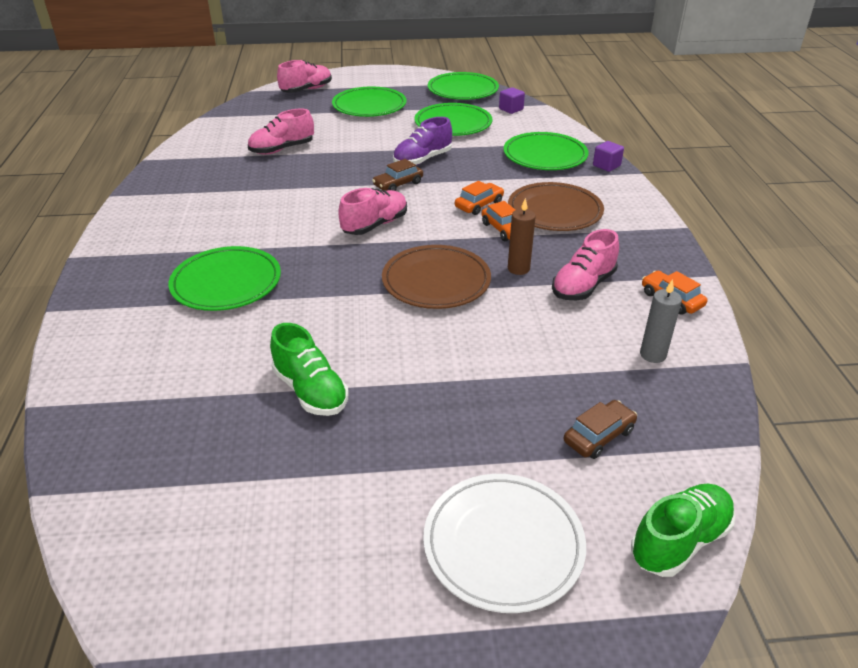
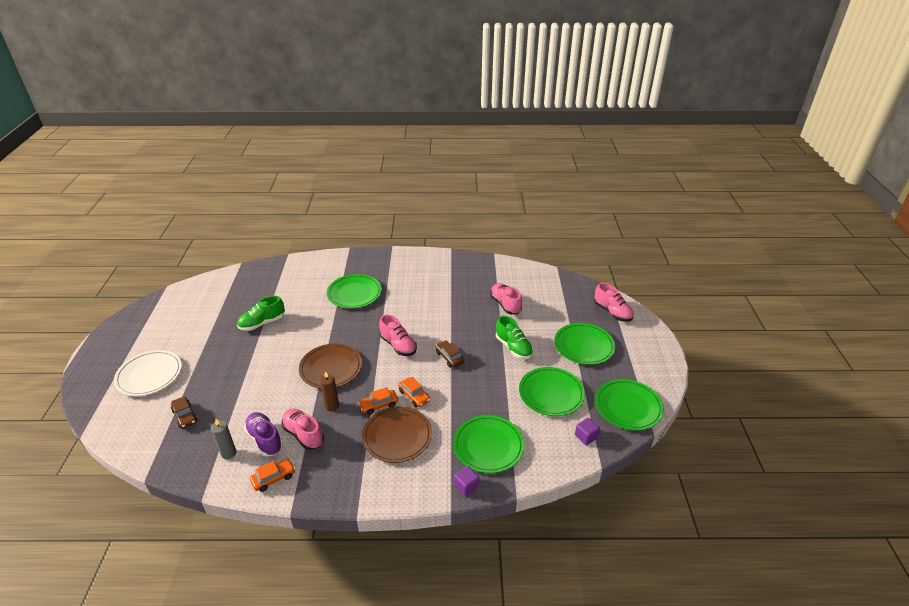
camera: 95 degrees right, 0 degrees up
(422, 160) = (485, 371): purple shoe -> purple shoe (265, 439)
(679, 541) = (116, 430): green shoe -> green shoe (513, 347)

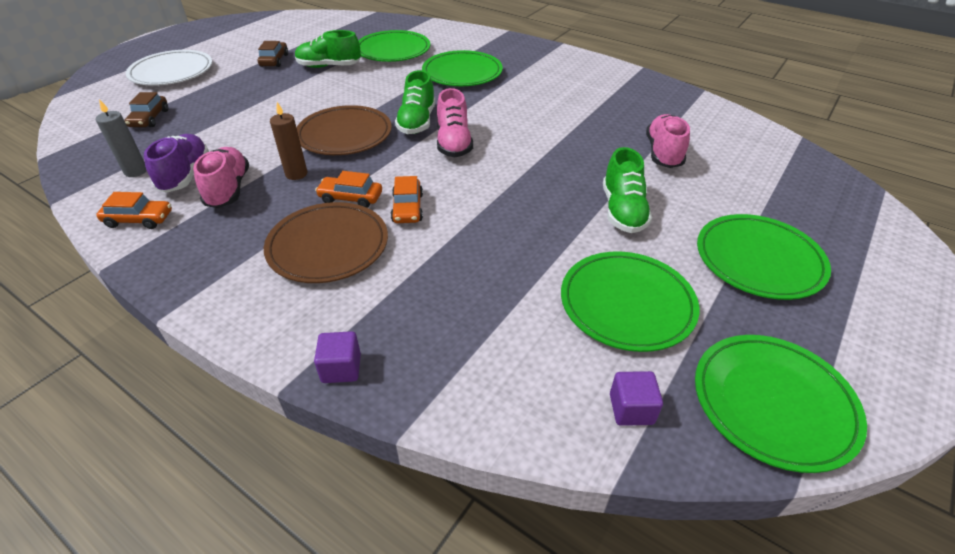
camera: 35 degrees right, 5 degrees up
(364, 340) = (417, 122): none -> green shoe
(449, 357) = (508, 183): brown car -> brown car (274, 60)
(488, 446) = (439, 327): green plate -> green plate (393, 50)
(612, 312) = (865, 233): pink shoe -> none

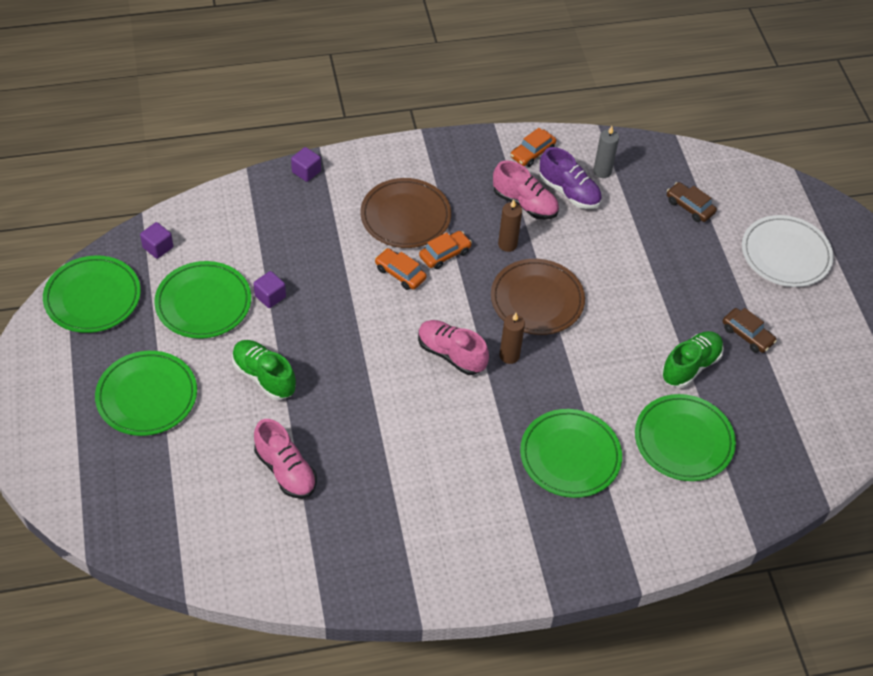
camera: 130 degrees right, 10 degrees up
(417, 122) = (509, 355): green shoe -> brown candle
(548, 265) = (270, 296): none -> purple cube

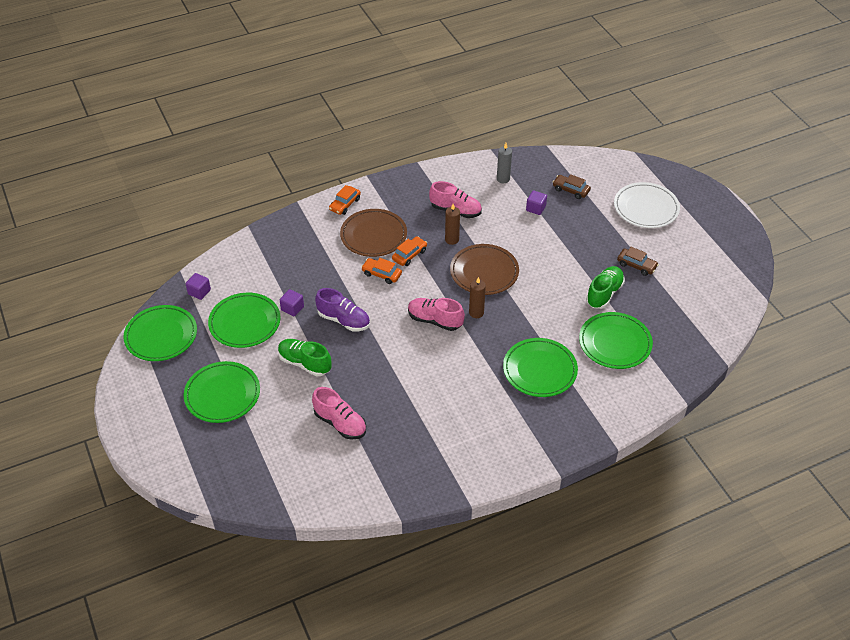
camera: 10 degrees left, 5 degrees down
(306, 172) = (292, 219): purple cube -> purple cube (535, 208)
(532, 153) = (450, 176): orange car -> orange car (345, 204)
(569, 192) = (484, 197): purple shoe -> purple shoe (344, 320)

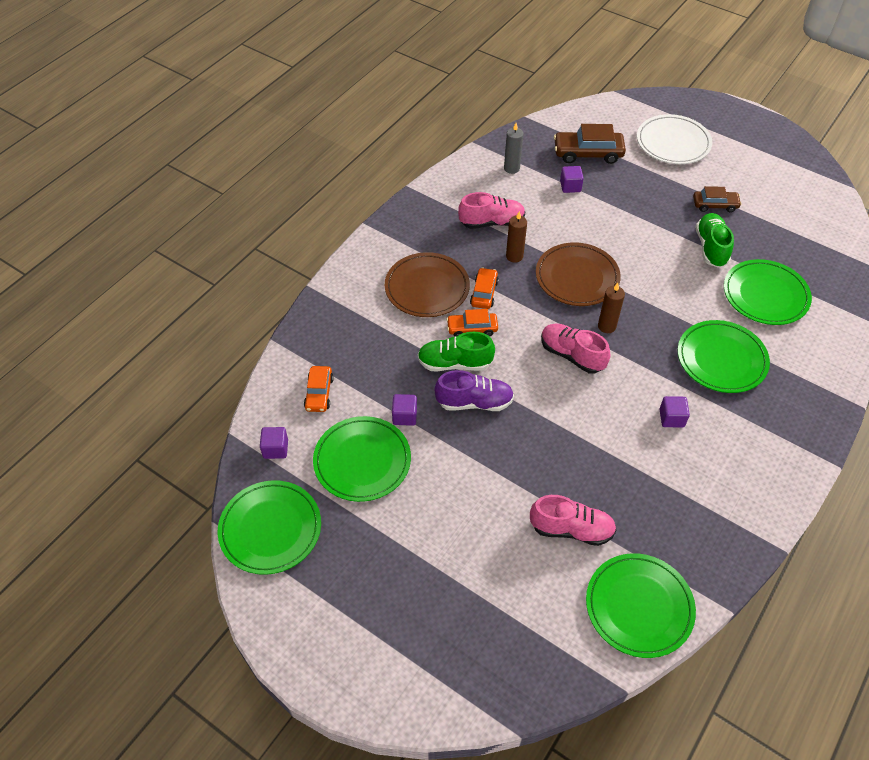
camera: 30 degrees left, 5 degrees up
(222, 394) = (407, 566): green plate -> green plate (639, 607)
(304, 363) = (472, 476): green shoe -> green shoe (454, 363)
(345, 204) = (366, 266): orange car -> orange car (319, 393)
(435, 320) = (572, 355): pink shoe -> pink shoe turned 45 degrees clockwise
(468, 390) = (671, 418): none -> purple cube
(571, 190) = (588, 153): brown car -> brown car, size x1.62

